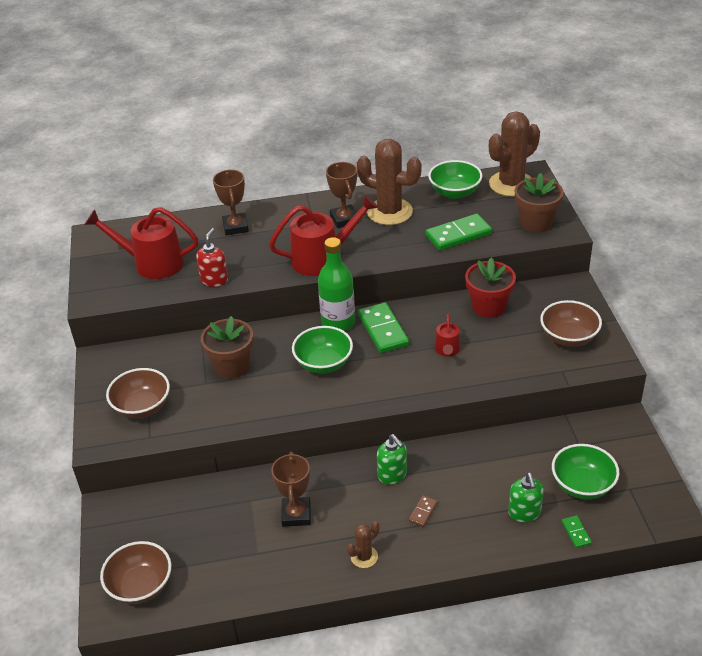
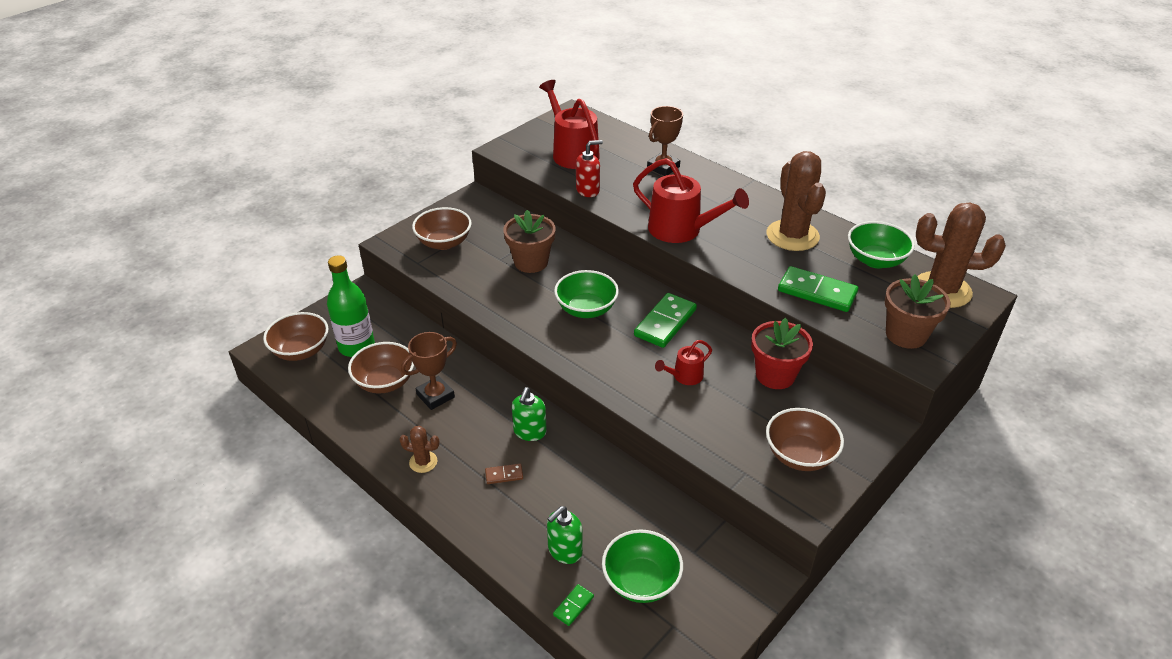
camera: 50 degrees right, 0 degrees up
(246, 541) = (385, 382): none -> brown bowl
(338, 323) = (644, 292): green bottle -> green bottle (356, 346)
(344, 219) = (747, 216): brown trophy -> none

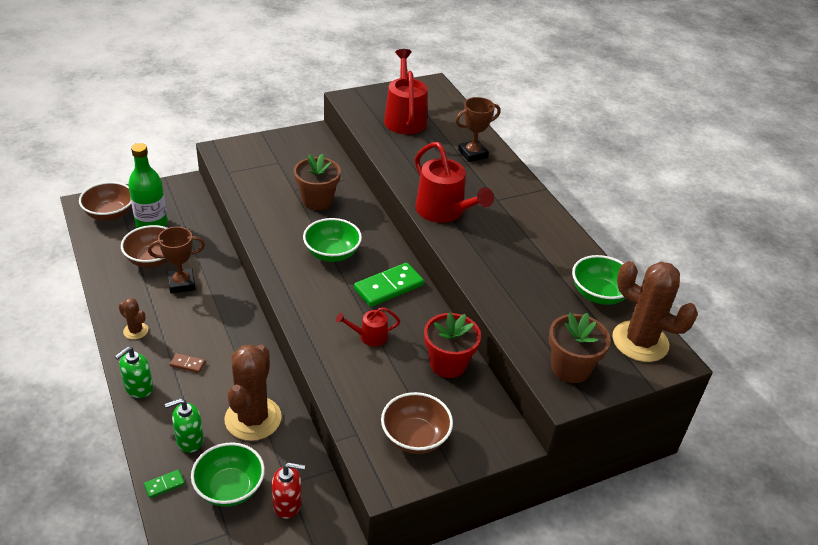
camera: 20 degrees right, 0 degrees up
(444, 242) = (261, 163): brown bowl -> none
(529, 432) = (232, 338): green soap dispenser -> green soap dispenser (138, 388)
(588, 190) = (392, 154): red soap dispenser -> red soap dispenser (287, 504)
(792, 236) = (539, 248): brown cactus -> brown cactus (253, 418)
(817, 292) = (520, 303): green domino -> none

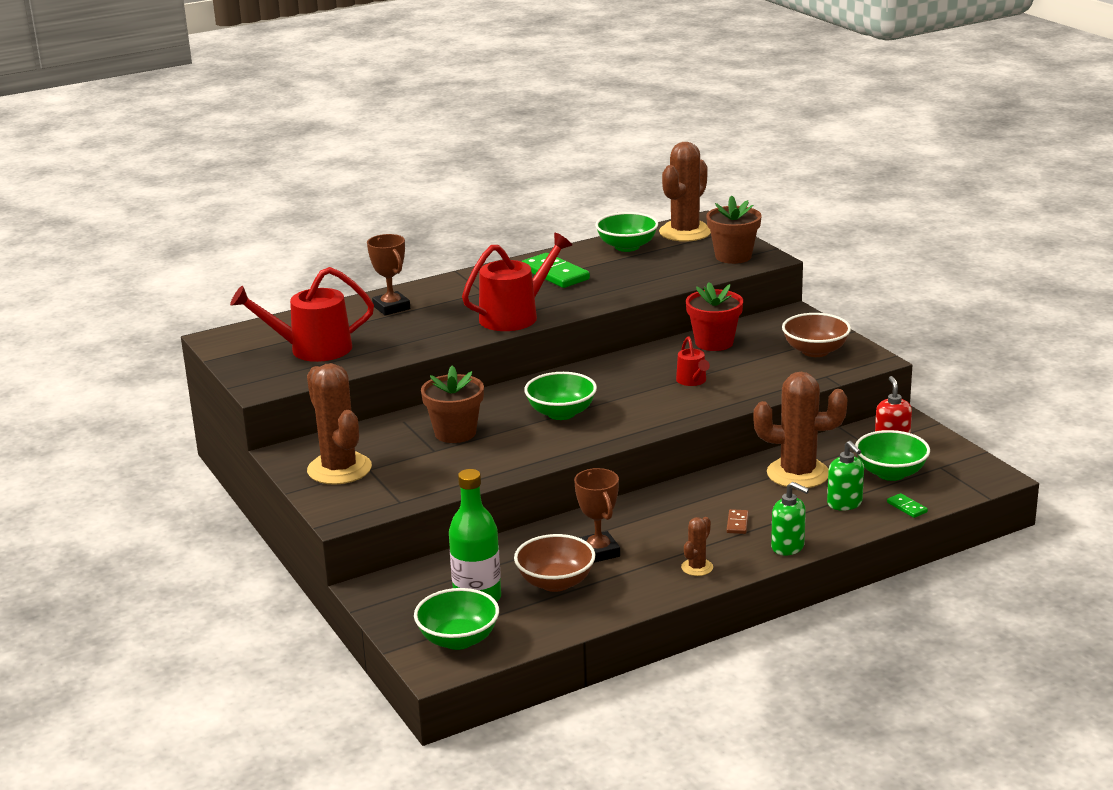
camera: 90 degrees left, 15 degrees down
(110, 214) = (458, 639): brown bowl -> green bowl
(283, 151) = (339, 469): none -> brown cactus
(388, 287) = (609, 378): green domino -> green domino (554, 274)

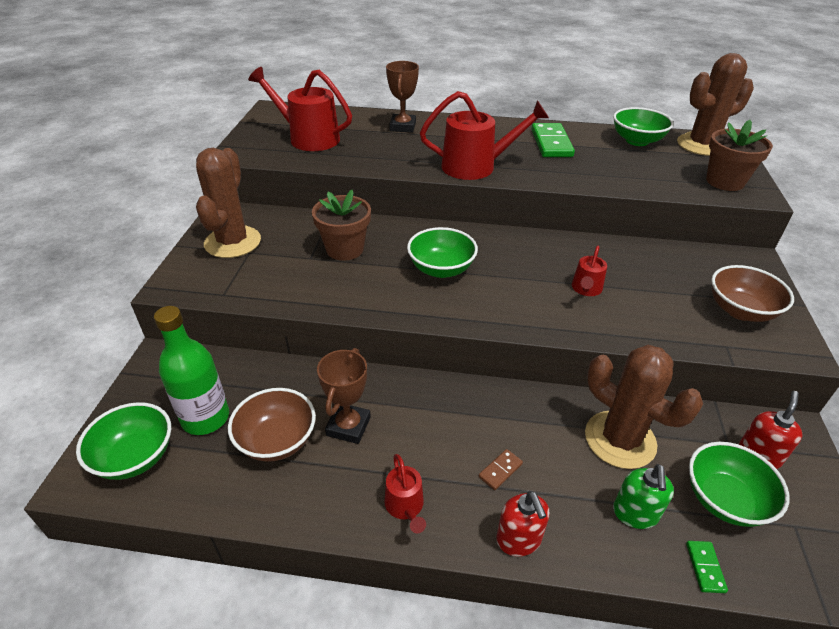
camera: 35 degrees right, 15 degrees up
(697, 567) = (405, 506): brown cactus -> red watering can
(714, 343) = (646, 257): red flower pot -> none
(788, 547) = (519, 540): green soap dispenser -> red soap dispenser

